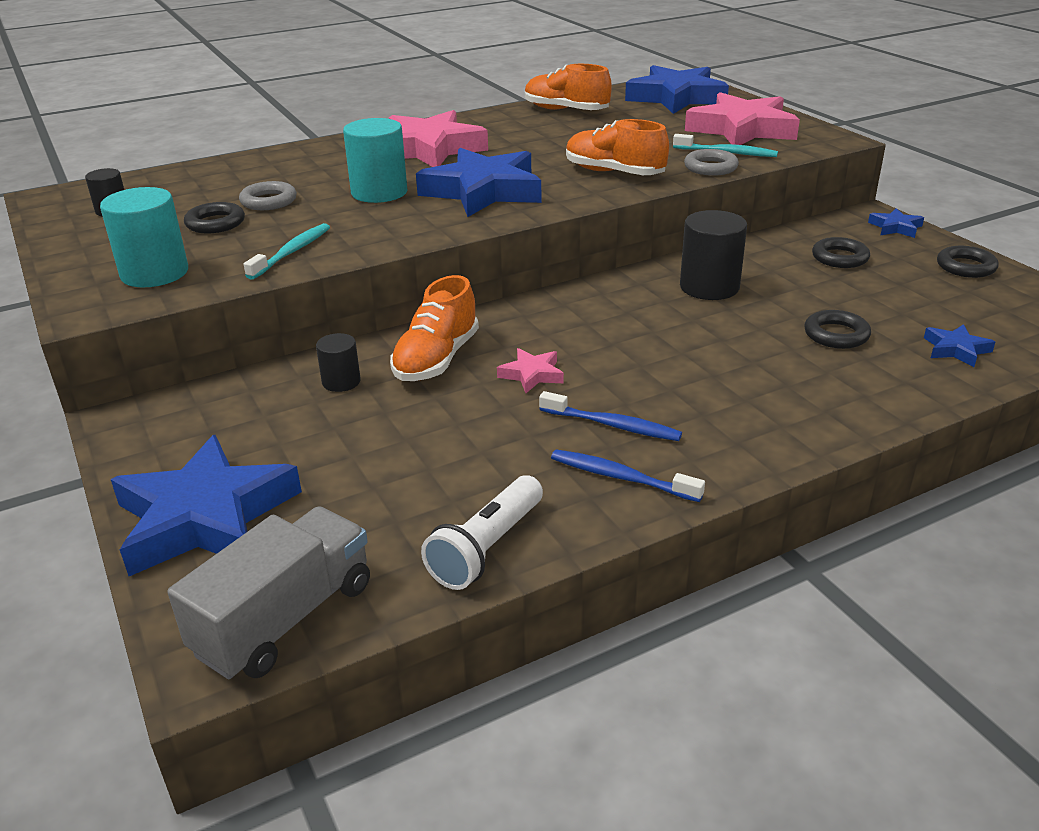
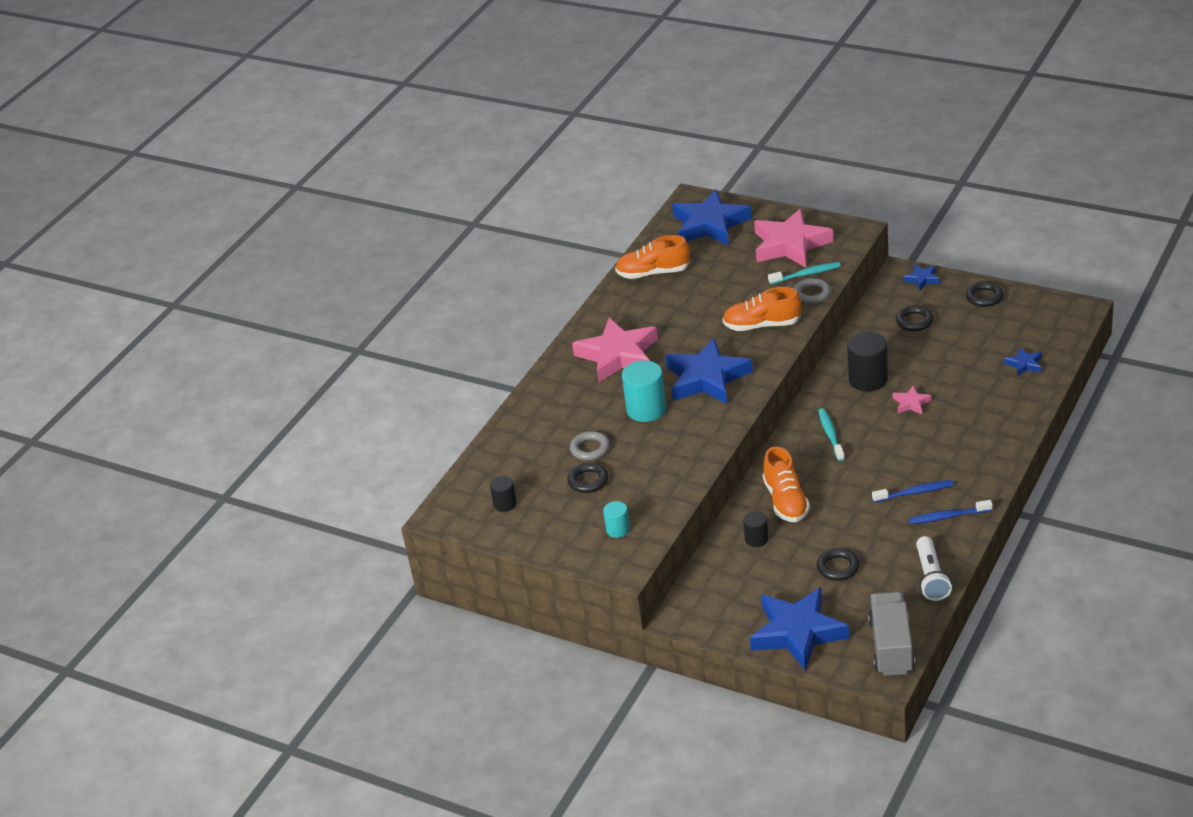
camera: 30 degrees left, 5 degrees up
(154, 273) = (618, 529): turquoise cylinder -> turquoise cylinder, size x0.56
(292, 252) = (669, 478): turquoise toothbrush -> turquoise toothbrush (830, 435)
(532, 374) = (844, 484): pink star -> pink star (911, 403)
(836, 335) = (962, 382): black ring -> black ring (838, 567)

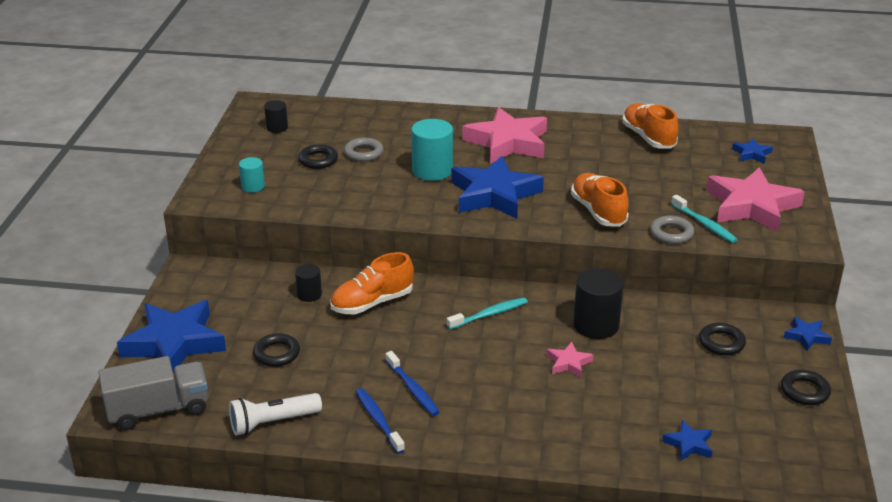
camera: 65 degrees right, 5 degrees down
(710, 224) = (751, 154): blue star -> blue star, size x0.44

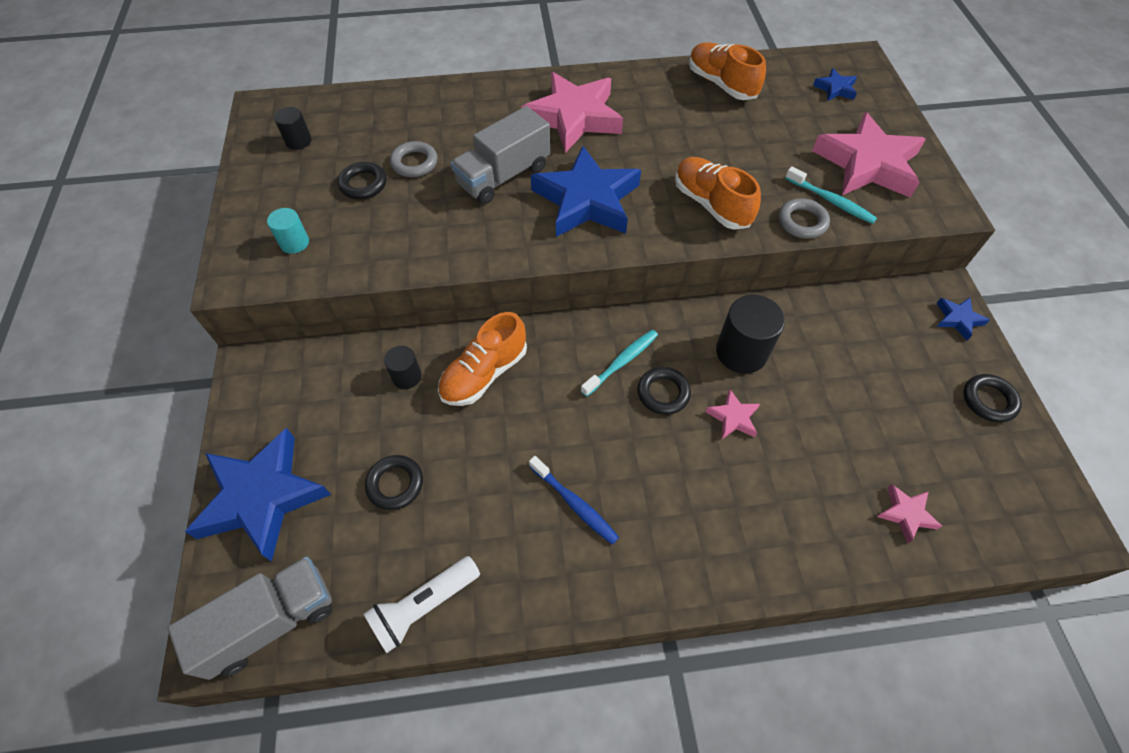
camera: 15 degrees left, 25 degrees up
(378, 420) = (551, 568): blue toothbrush -> none
(432, 170) = (503, 176): turquoise cylinder -> grey truck
(689, 444) = (906, 514): blue star -> pink star
(721, 343) = (879, 348): black ring -> black ring (663, 393)

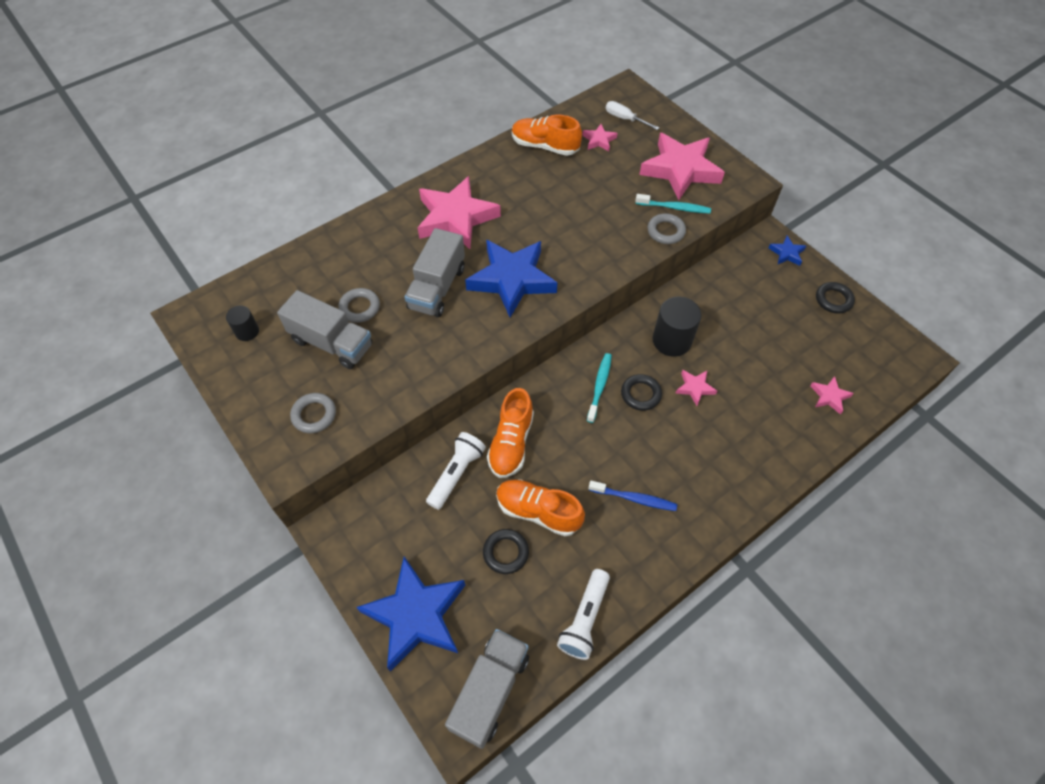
camera: 30 degrees left, 0 degrees up
(294, 243) = (314, 415): turquoise cylinder -> grey ring
(363, 184) = (332, 343): black ring -> grey truck
(406, 376) = (456, 474): black cylinder -> white flashlight
(711, 204) = (599, 245): orange shoe -> orange shoe (538, 511)
(788, 99) = (599, 140): none -> pink star
(835, 89) = (625, 119): blue star -> white screwdriver

